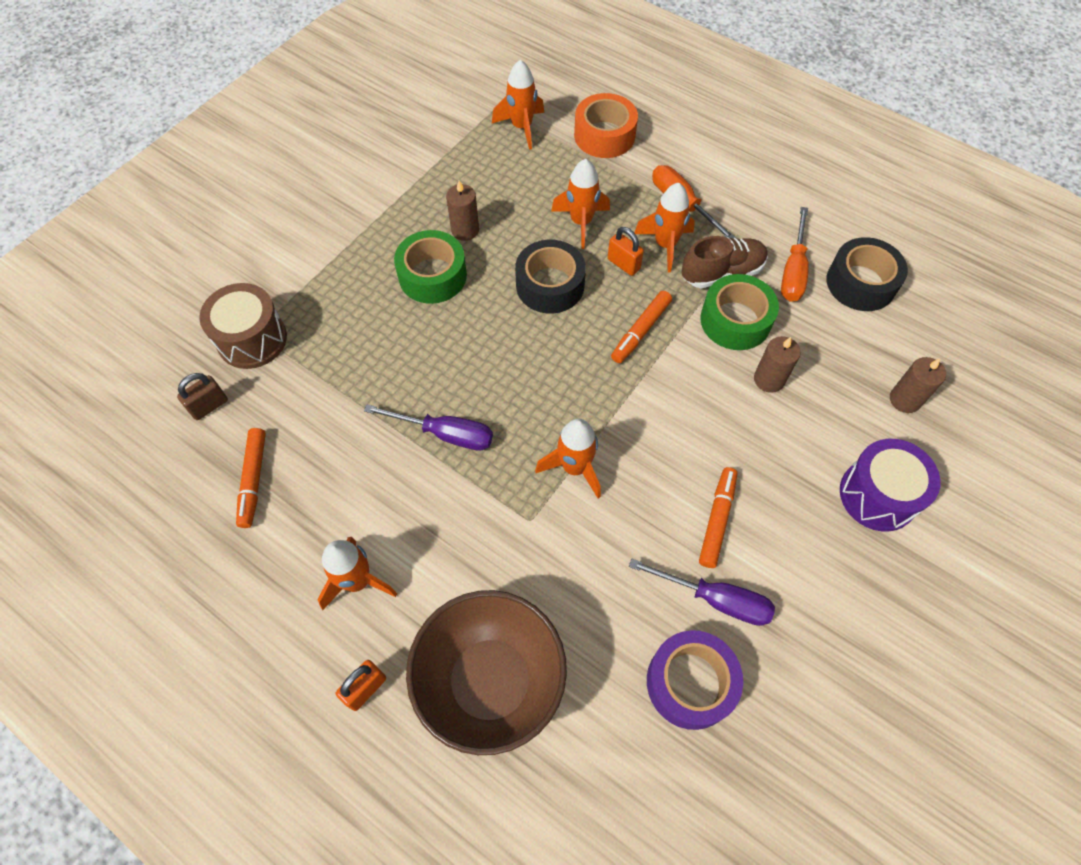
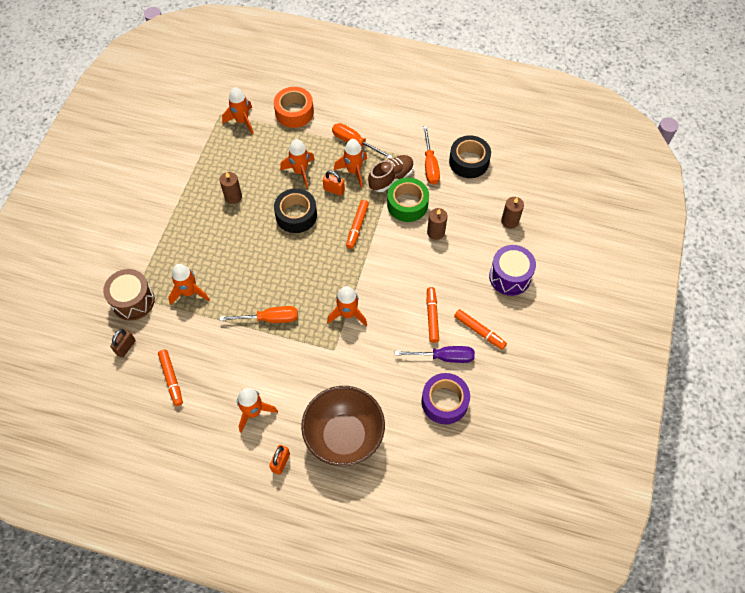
camera: 20 degrees left, 0 degrees up
(340, 352) = (189, 292): none -> orange rocket
(432, 275) = (225, 230): green tape -> none
(445, 434) = (269, 318): purple screwdriver -> orange screwdriver
(794, 574) = (479, 331): none -> orange marker

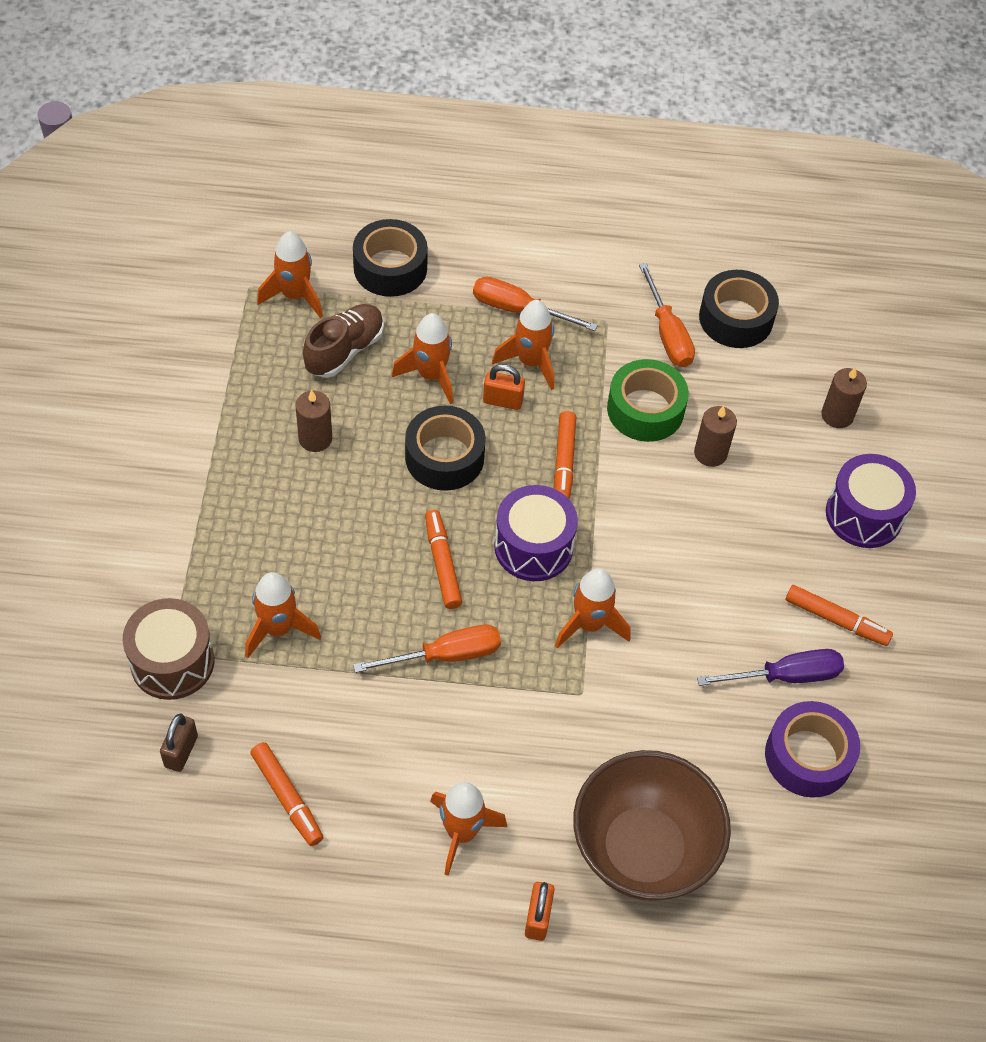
camera: 15 degrees left, 5 degrees down
(294, 112) = (390, 268): orange tape -> black tape
(329, 269) = (533, 547): none -> purple drum
(391, 178) = (603, 366): brown shoe -> brown shoe (344, 350)
(432, 317) = (744, 607): orange marker -> orange marker (442, 564)

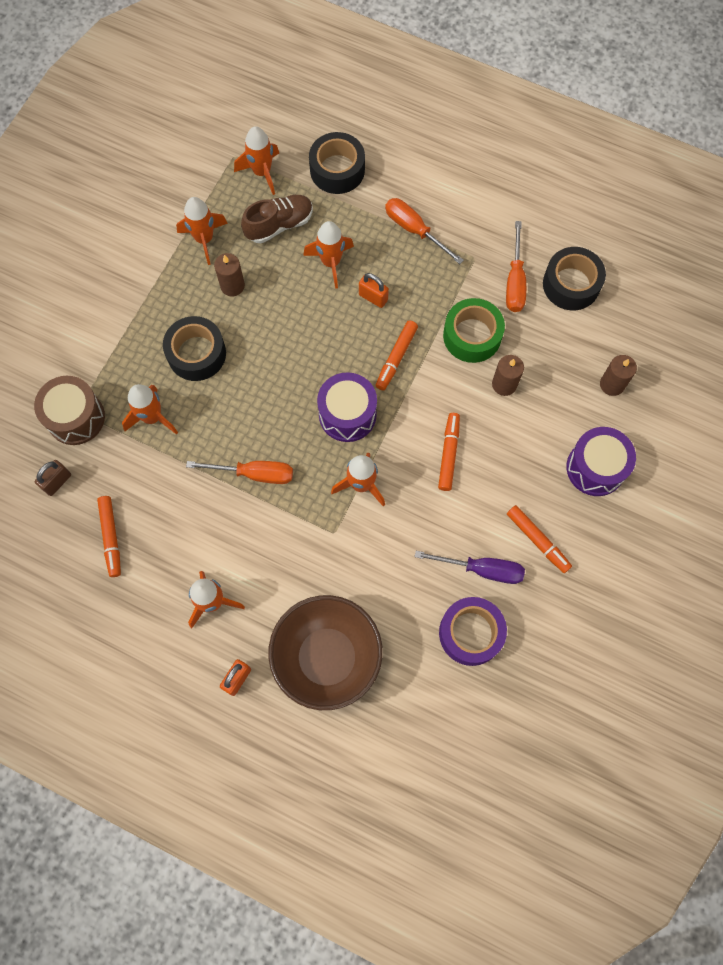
camera: 25 degrees right, 15 degrees up
(442, 564) = (280, 406): orange marker -> orange marker (448, 454)
(444, 457) = (314, 327): black tape -> black tape (196, 354)
(530, 362) = (405, 273): orange rocket -> orange rocket (204, 239)

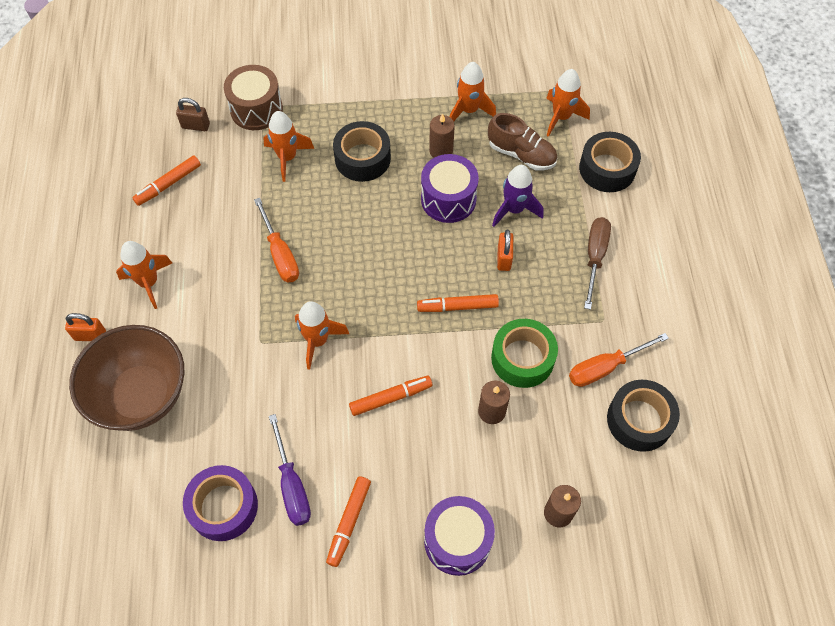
camera: 60 degrees right, 10 degrees down
(331, 262) = (514, 209): orange rocket -> purple rocket
(347, 414) = (378, 296): purple drum -> purple drum (448, 199)
(414, 230) = (594, 257): orange screwdriver -> brown screwdriver

